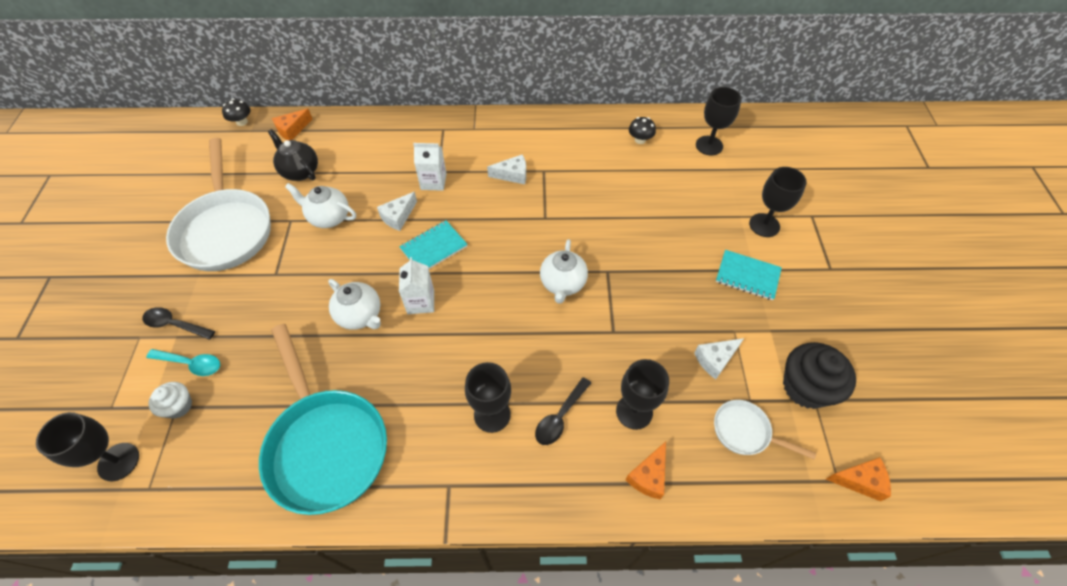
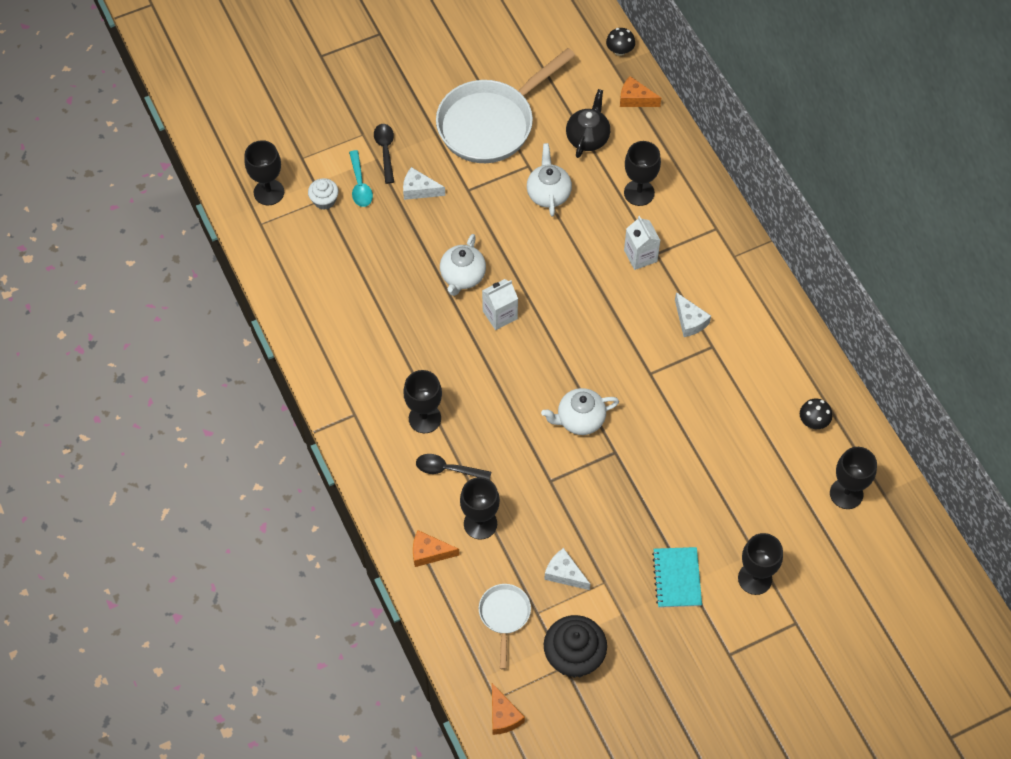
camera: 65 degrees right, 5 degrees up
(326, 445) = (344, 316): turquoise pan -> none
(376, 160) = (639, 193): none -> black goblet
(398, 216) = (581, 249): white cheese -> white cheese (419, 190)
(434, 248) = (562, 296): turquoise notebook -> none

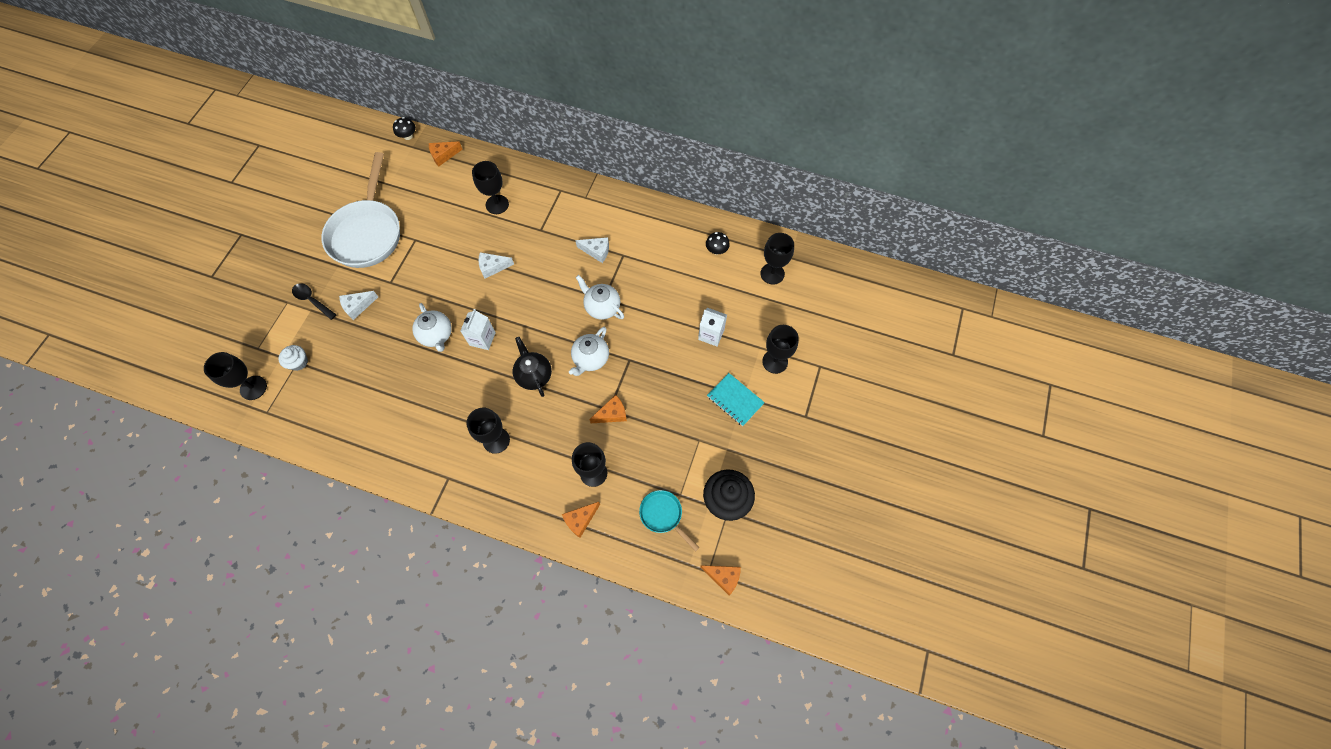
camera: 45 degrees left, 5 degrees up
(360, 185) = (314, 334): turquoise spoon -> none
(447, 469) = (541, 458): black spoon -> none
(504, 616) = (663, 515): white pan -> turquoise pan
(548, 194) = (443, 246): white teapot -> white teapot (602, 307)
(549, 487) = (612, 414): none -> orange cheese
(564, 574) = (672, 456): white cheese -> white cheese (493, 267)
(587, 138) = (436, 197): black teapot -> black teapot (534, 375)
(640, 256) = (533, 238): white carton -> white carton (711, 334)

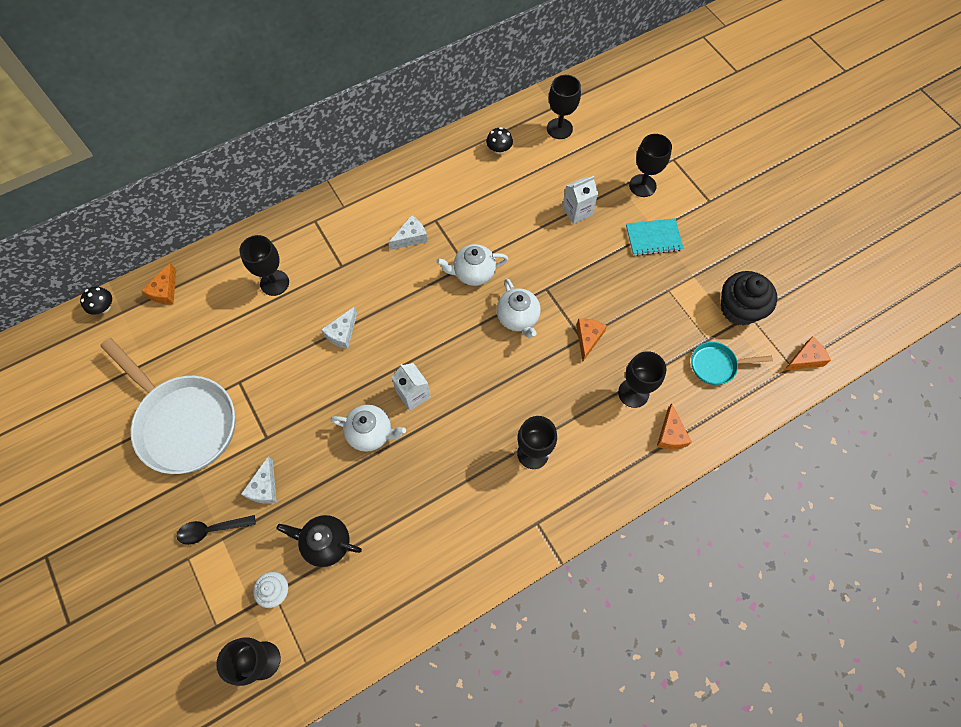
camera: 50 degrees left, 0 degrees up
(534, 375) = (493, 375): black teapot -> black teapot (326, 543)

